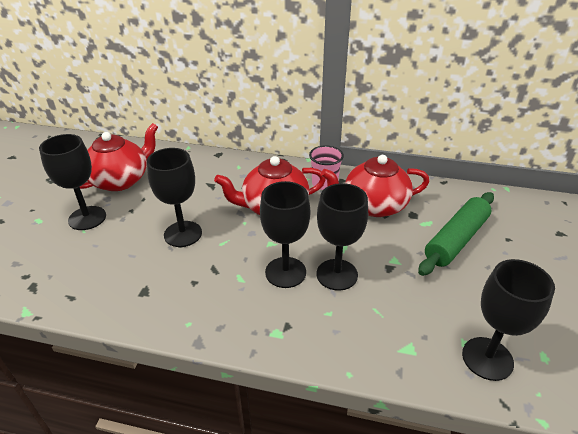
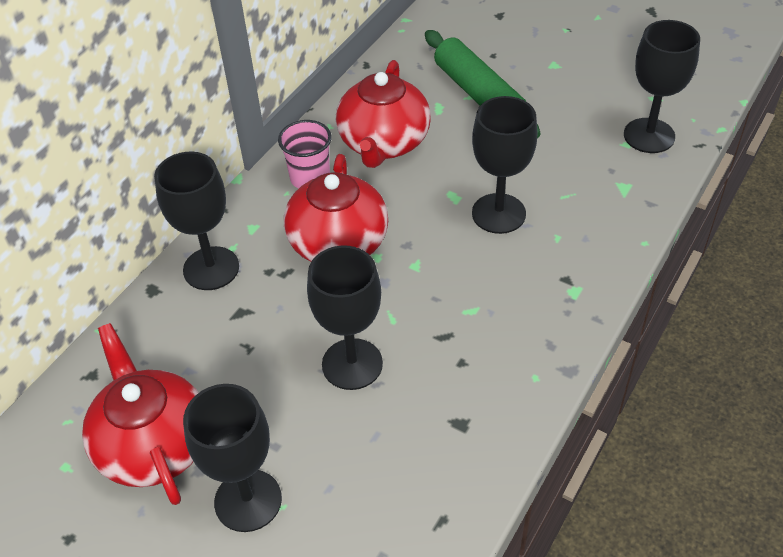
camera: 70 degrees left, 10 degrees up
(285, 272) = (477, 261): black goblet -> black goblet (211, 268)

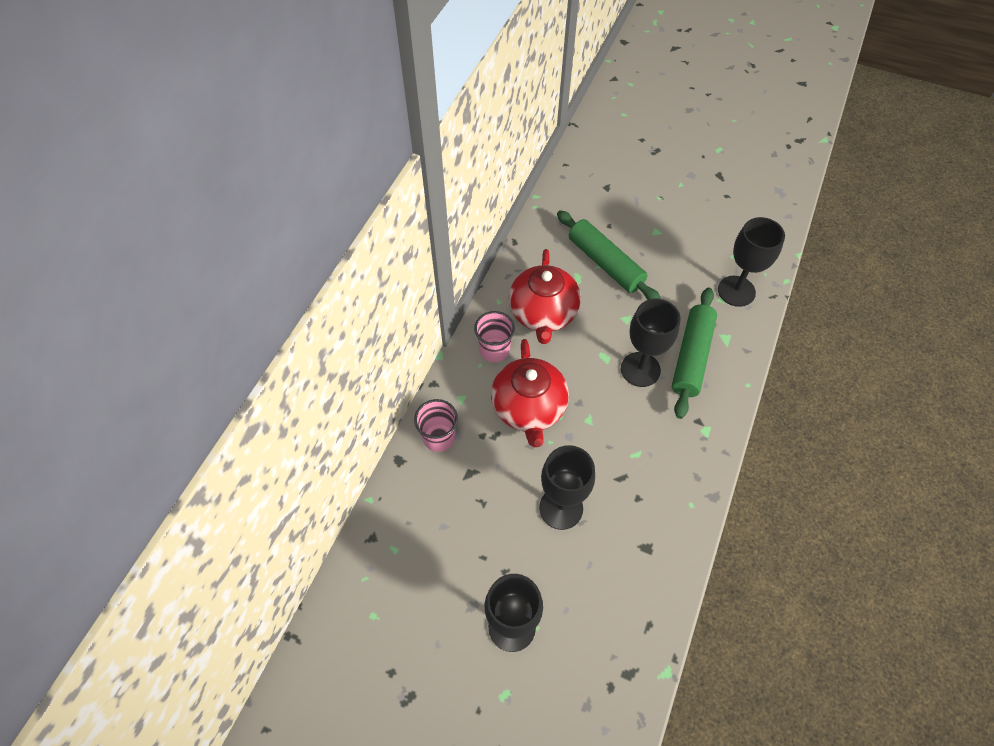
camera: 10 degrees left, 10 degrees up
(153, 444) = (433, 590): red teapot -> none
(211, 268) = (439, 437): black goblet -> pink cup
(572, 204) = (691, 357): none -> green rolling pin

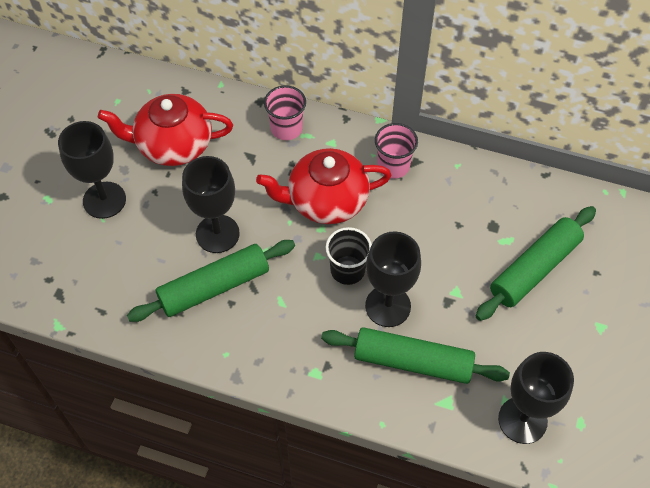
camera: 85 degrees right, 0 degrees up
(543, 314) = (448, 208): red teapot -> red teapot (173, 145)
(604, 397) = (347, 270): none -> black cup
(621, 513) = (214, 287): none -> green rolling pin

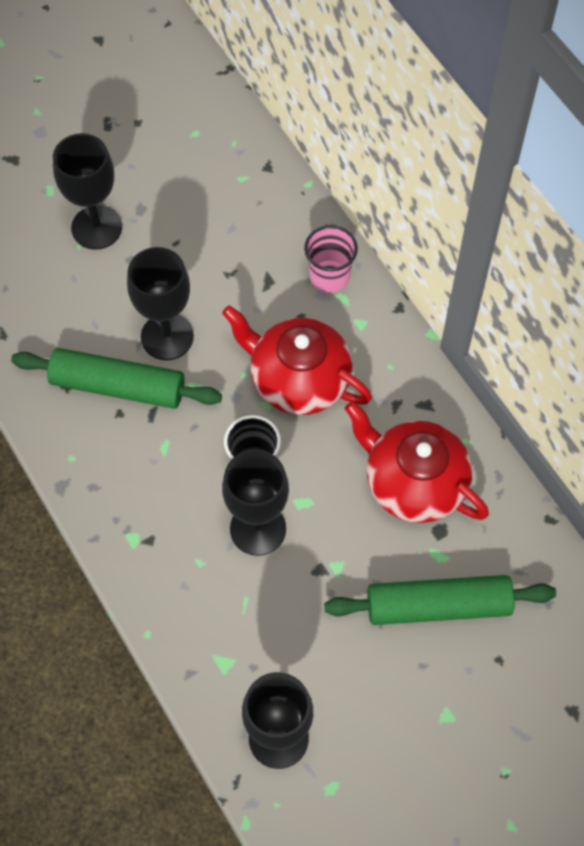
camera: 40 degrees right, 5 degrees up
(173, 145) = (206, 216): red teapot -> red teapot (413, 483)
(393, 166) = (399, 393): pink cup -> none
(413, 362) = (230, 600): green rolling pin -> none

